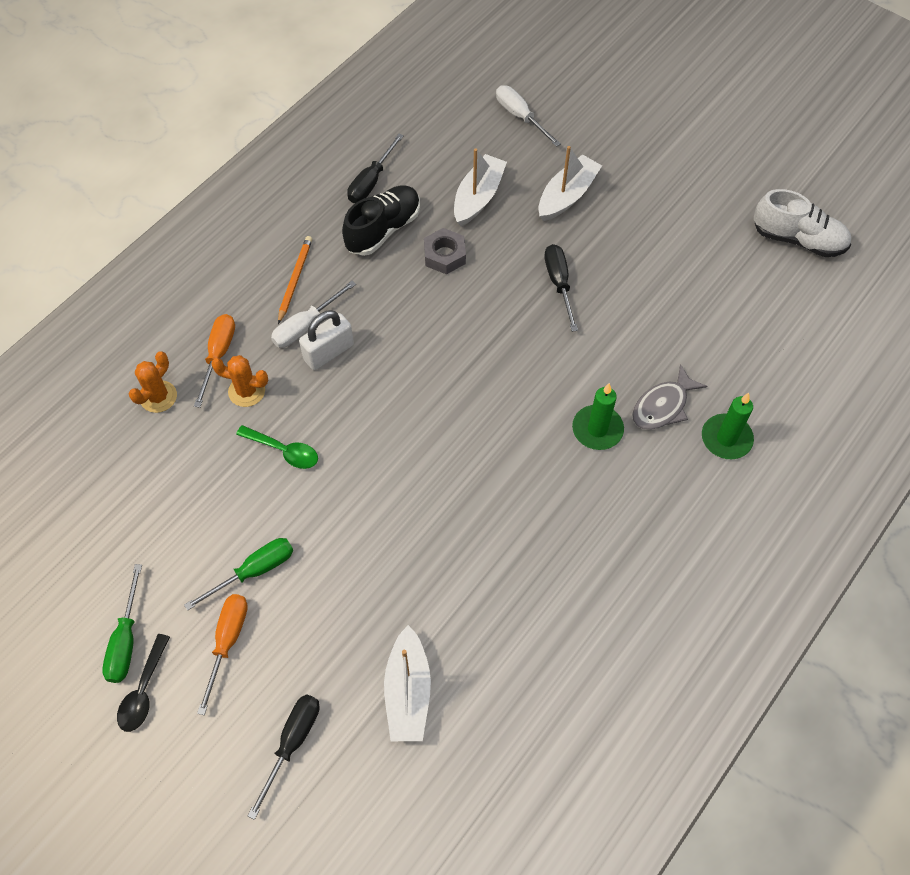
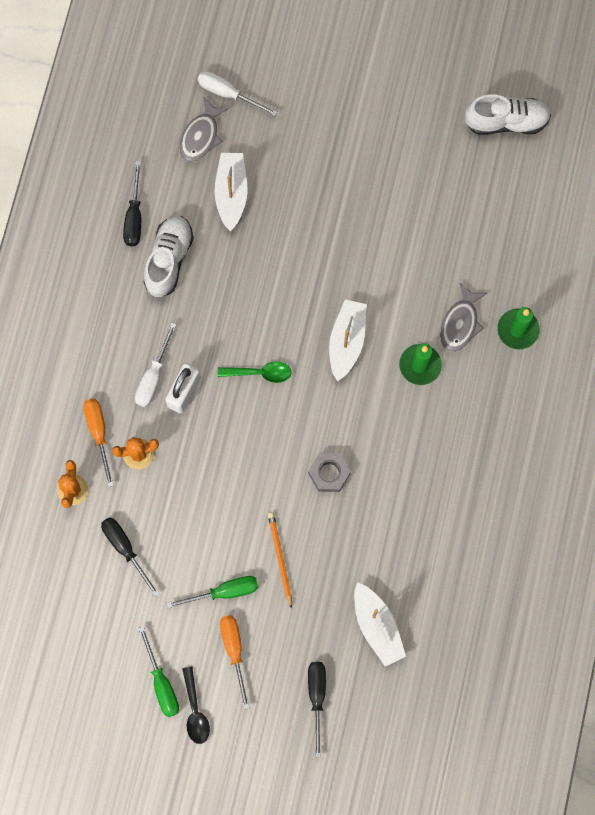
camera: 25 degrees left, 15 degrees up
(254, 571) = (224, 592): green screwdriver -> green screwdriver turned 45 degrees clockwise
(284, 451) = (194, 490): green spoon -> green spoon (260, 373)
(295, 280) = (122, 339): orange pencil -> orange pencil (280, 558)
(383, 230) = (169, 260): black shoe -> white shoe
(444, 255) = (231, 262): grey nut -> grey nut (329, 473)
(474, 141) = (201, 136): none -> grey fish
(559, 284) = (335, 248): black screwdriver -> black screwdriver (125, 549)
(567, 196) = (304, 159): white boat -> white boat (347, 341)

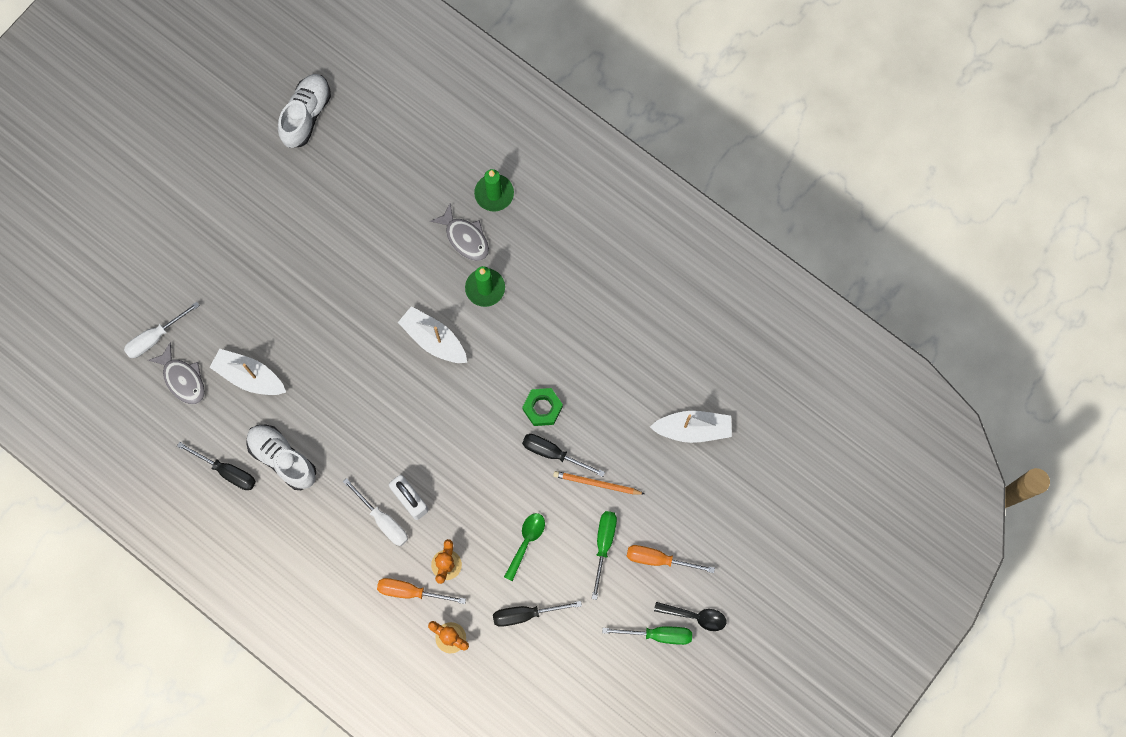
camera: 65 degrees left, 0 degrees up
(260, 373) = (425, 426): green spoon -> green spoon (526, 542)
(317, 697) = (730, 507): black screwdriver -> black screwdriver (553, 453)
(329, 473) = (542, 408): grey nut -> green nut

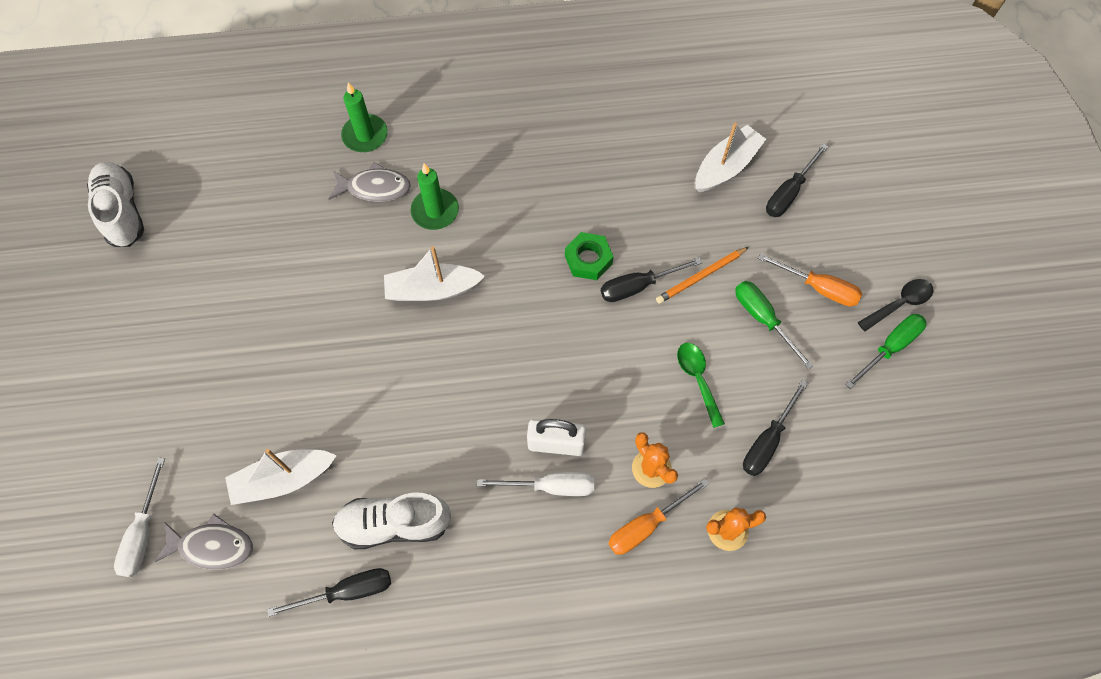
camera: 45 degrees left, 10 degrees down
(658, 559) = (818, 288): orange screwdriver -> orange screwdriver turned 120 degrees counterclockwise
(712, 484) = (789, 193): none -> black screwdriver

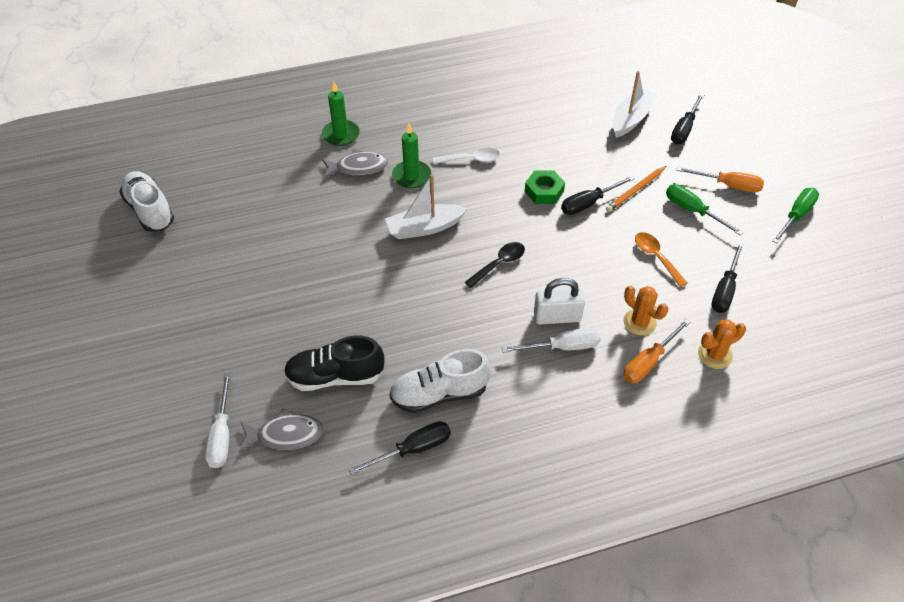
camera: 10 degrees left, 15 degrees down
(283, 479) = (335, 377): white boat -> black shoe
(512, 197) = (471, 159): none -> white spoon
(697, 379) = (656, 257): green spoon -> orange spoon
(899, 304) = (793, 187): black spoon -> black spoon (499, 264)

